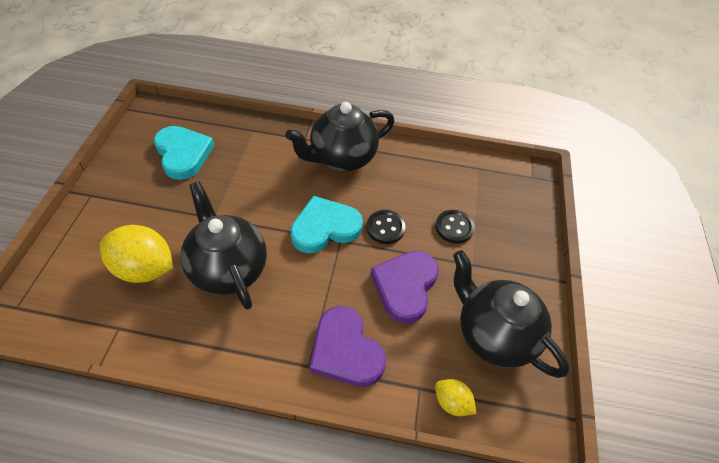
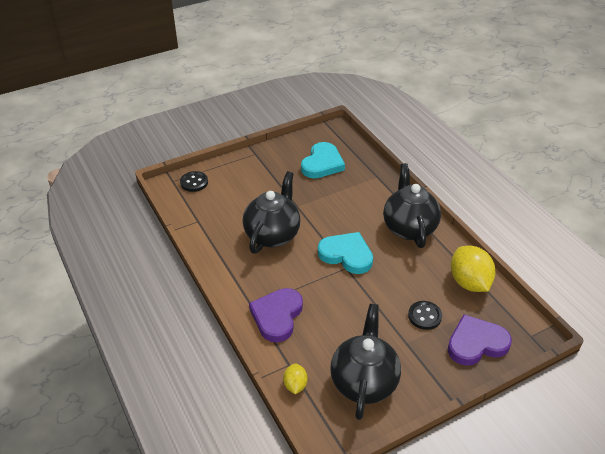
camera: 55 degrees right, 10 degrees down
(145, 268) = (237, 205): yellow lemon -> yellow lemon (469, 282)
(342, 158) = (409, 228): black teapot -> black teapot turned 60 degrees clockwise
(385, 228) = (381, 282): black button -> black button (194, 182)
(405, 286) = (349, 317): purple heart -> purple heart (476, 343)

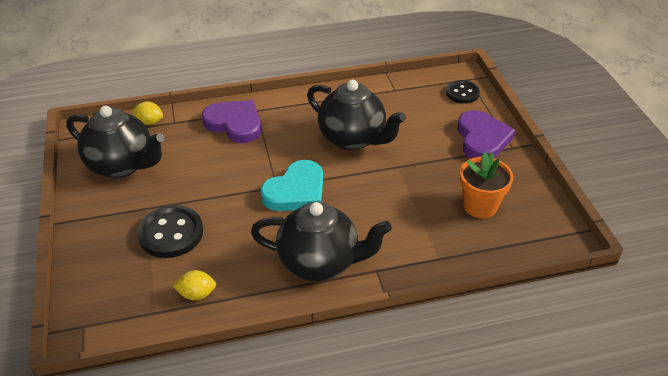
camera: 105 degrees right, 0 degrees up
(322, 163) = (480, 206): turquoise heart -> orange flower pot
(424, 316) = (171, 233): black button -> black button, size x1.57
(469, 282) = (197, 294): yellow lemon -> yellow lemon, size x0.52
(476, 343) = (107, 267): purple heart -> purple heart (482, 139)

